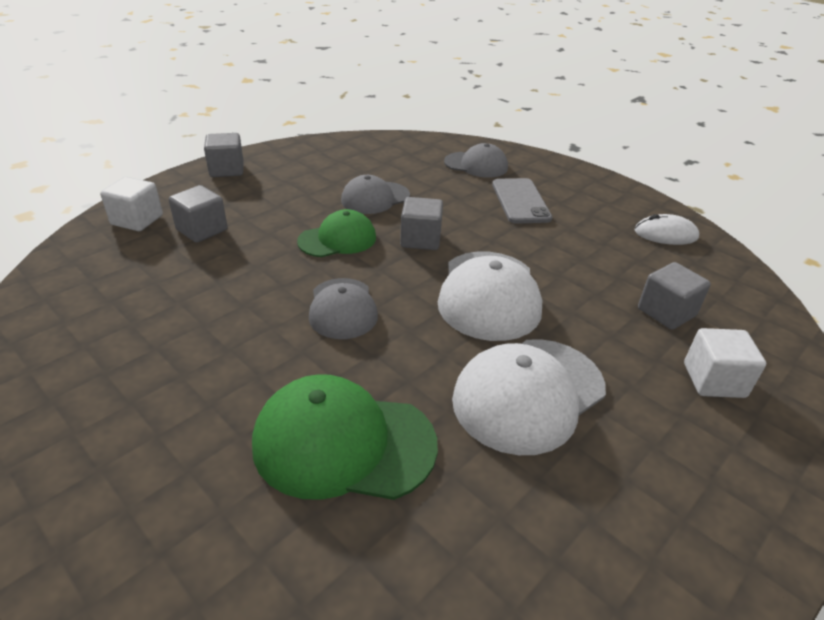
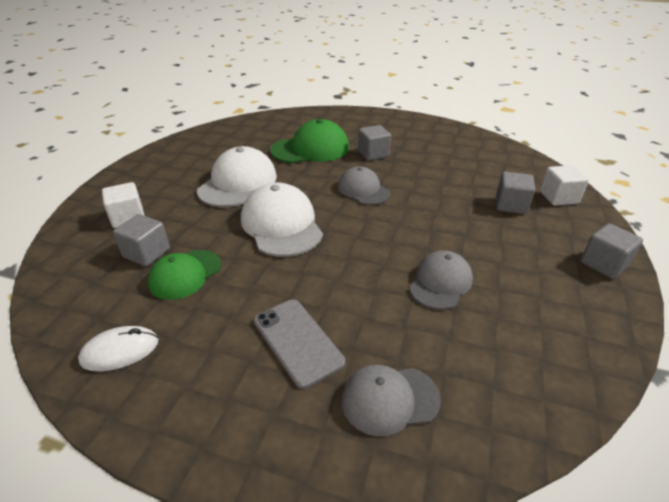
camera: 155 degrees right, 0 degrees up
(337, 239) = (419, 230): green cap -> green cap (185, 274)
(420, 239) = (360, 251): grey cube -> grey cube (373, 154)

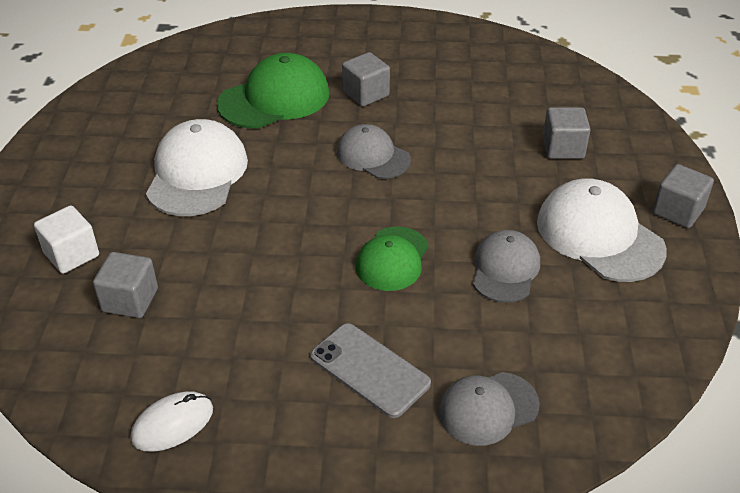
camera: 15 degrees left, 5 degrees up
(185, 274) = (197, 318): green cap -> green cap (392, 259)
(281, 225) = (286, 227): white cap -> white cap (599, 235)
(558, 197) = (617, 127): white cube -> none

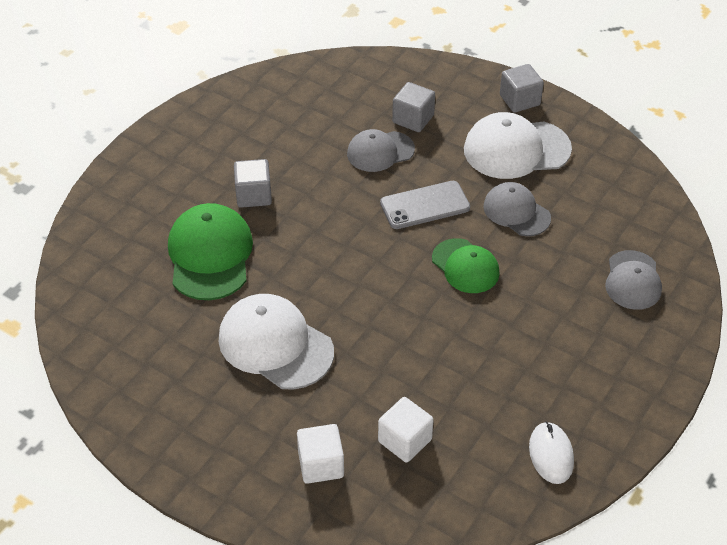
camera: 60 degrees left, 5 degrees up
(130, 300) = (404, 440): grey cube -> white cube
(369, 370) = (565, 325): grey phone -> grey phone (425, 205)
(373, 156) = (339, 226): grey cap -> grey cap (380, 152)

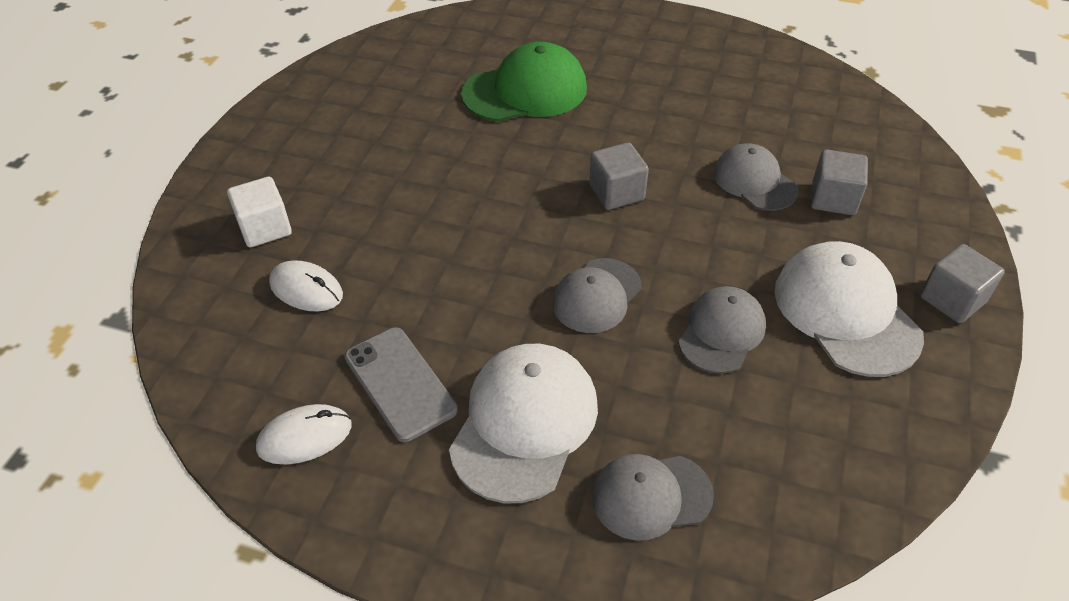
camera: 75 degrees right, 0 degrees up
(254, 195) = (625, 100): grey cube -> grey cube (616, 192)
(275, 345) = (418, 161): white cap -> white cap (524, 423)
(404, 440) = (306, 289): white cube -> white mouse
(425, 205) = (684, 238): grey phone -> grey phone (400, 383)
(465, 266) = (596, 296): green cap -> grey cap

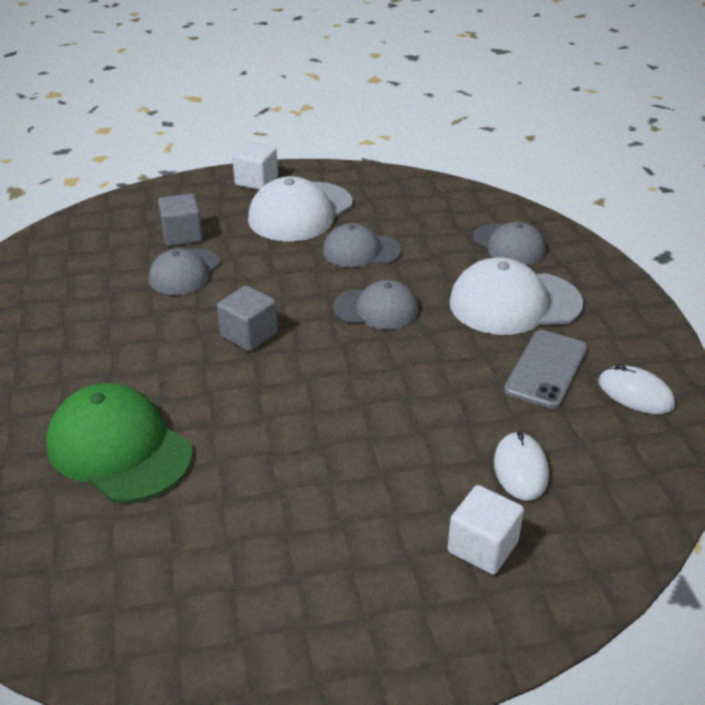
camera: 120 degrees left, 10 degrees down
(952, 300) = (256, 181): grey cube -> white cube

